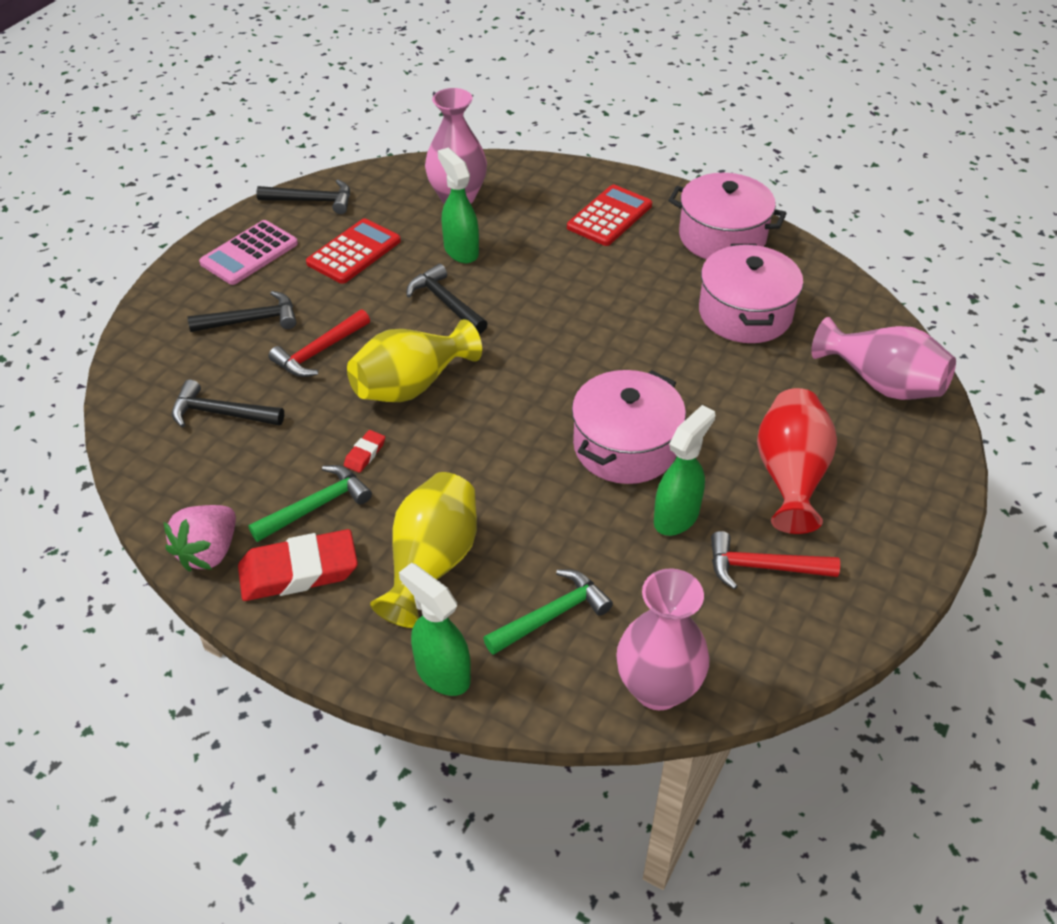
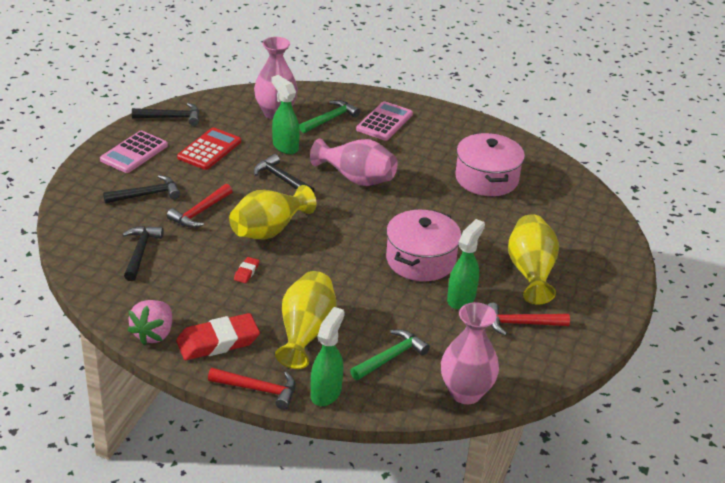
camera: 10 degrees left, 10 degrees down
(221, 413) = (140, 252): black hammer -> black hammer turned 90 degrees clockwise
(316, 506) = (220, 304): green hammer -> green hammer (330, 119)
(340, 660) = (258, 389): none -> red hammer
(442, 672) = (326, 392): green spray bottle -> green spray bottle turned 75 degrees clockwise
(609, 216) = (384, 122): red calculator -> pink calculator
(722, 237) = (464, 132): pink pot -> none
(790, 476) = (530, 272): red vase -> yellow vase
(881, 383) = (581, 216): pink vase -> pink vase (356, 178)

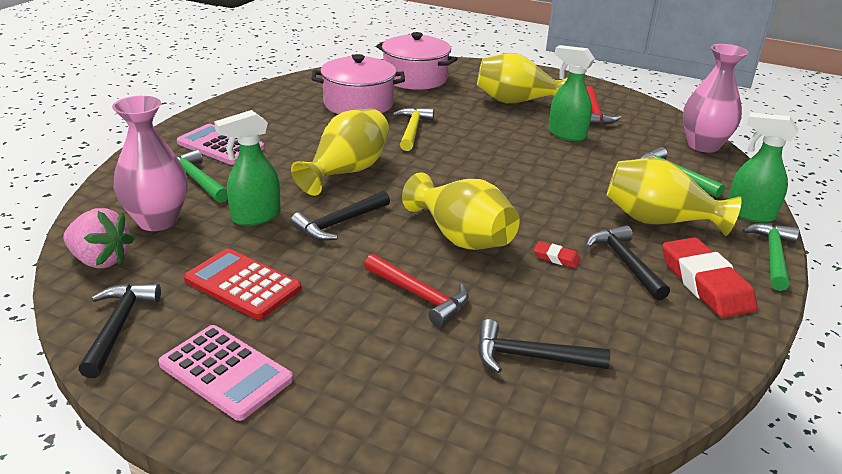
camera: 85 degrees left, 5 degrees down
(146, 195) = (367, 353): black hammer -> black hammer (625, 263)
(153, 334) = (718, 339): pink strawberry -> pink strawberry (100, 260)
(258, 389) = (772, 256): red hammer -> green hammer
(356, 178) = (346, 171): pink vase -> yellow vase
(420, 260) = (507, 148): pink pot -> pink pot (415, 78)
(441, 208) = (412, 130): none -> yellow hammer

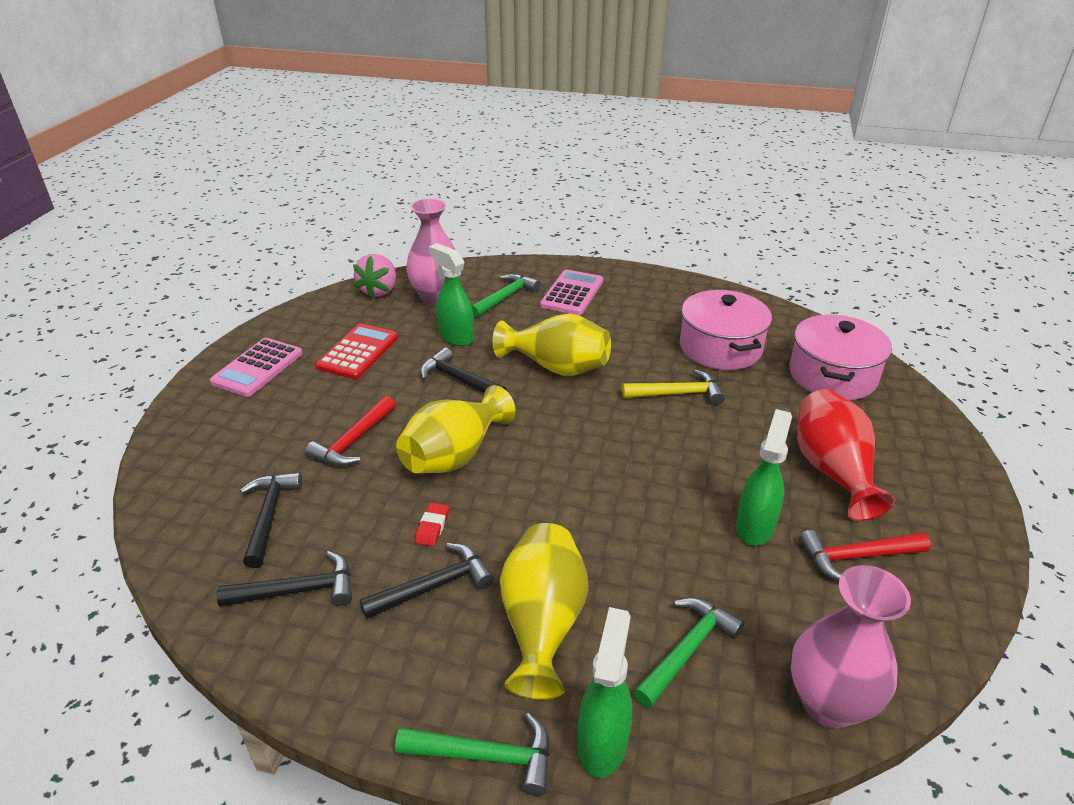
camera: 80 degrees right, 5 degrees up
(118, 326) = (305, 317): black hammer -> black hammer (298, 591)
(517, 102) = (832, 471): yellow vase -> red vase
(705, 283) = (404, 664): red eraser -> none

